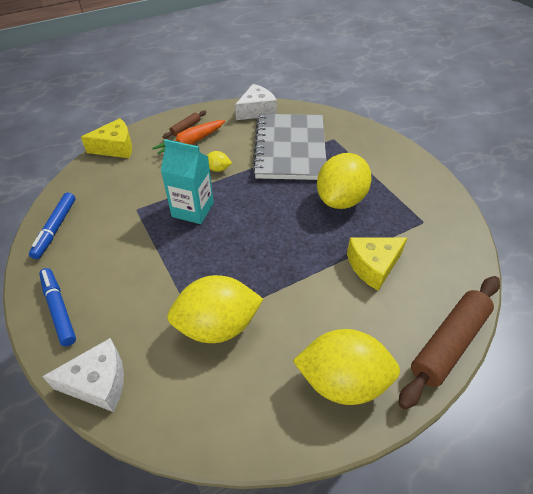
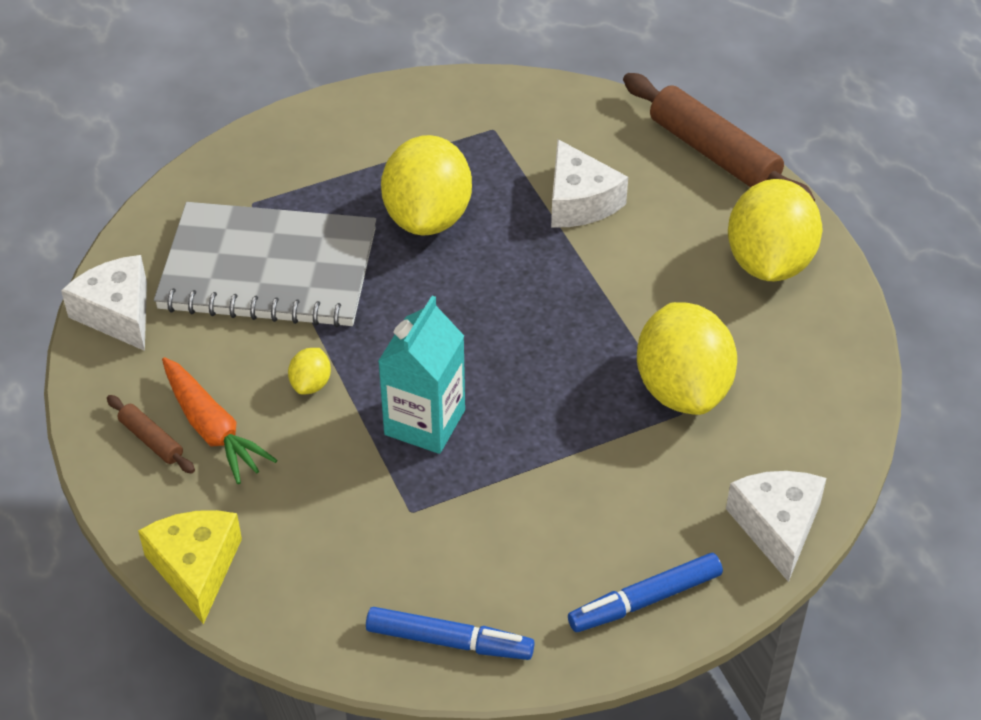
camera: 85 degrees left, 0 degrees up
(340, 199) = (428, 217): yellow lemon -> yellow lemon turned 60 degrees clockwise
(373, 266) = (579, 201): yellow cheese -> white cheese

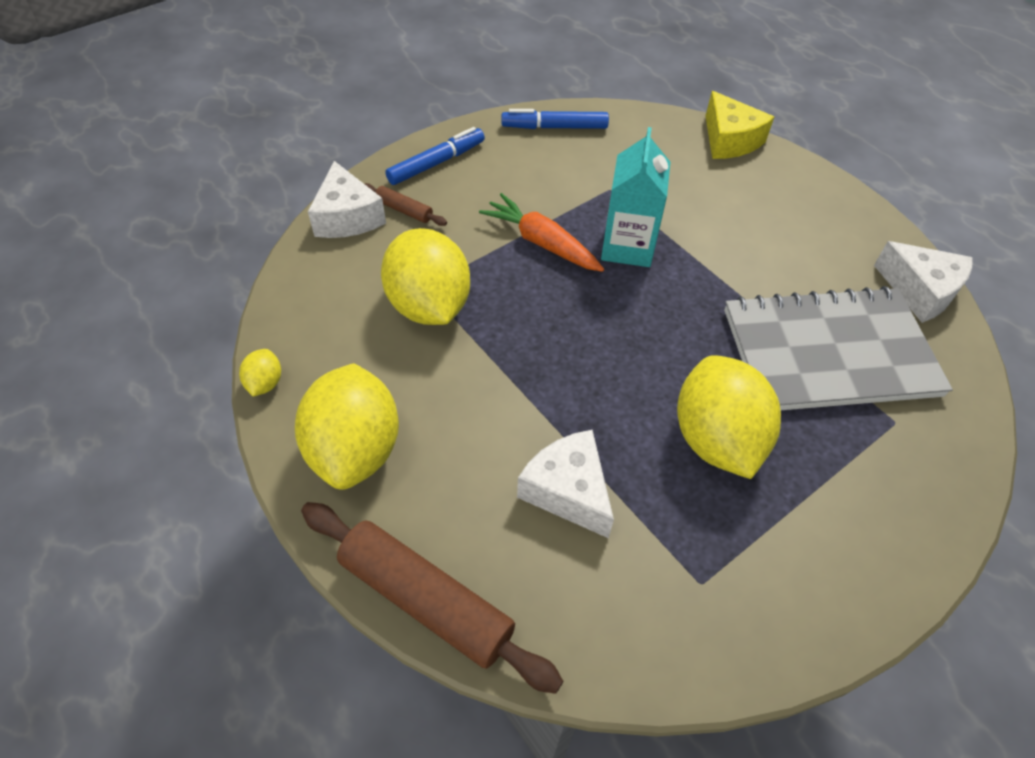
camera: 165 degrees right, 5 degrees up
(151, 440) = (815, 205): brown rolling pin -> brown rolling pin (404, 210)
(212, 429) = (779, 218): orange carrot -> orange carrot (541, 242)
(311, 384) = (729, 261): yellow lemon -> yellow lemon (265, 383)

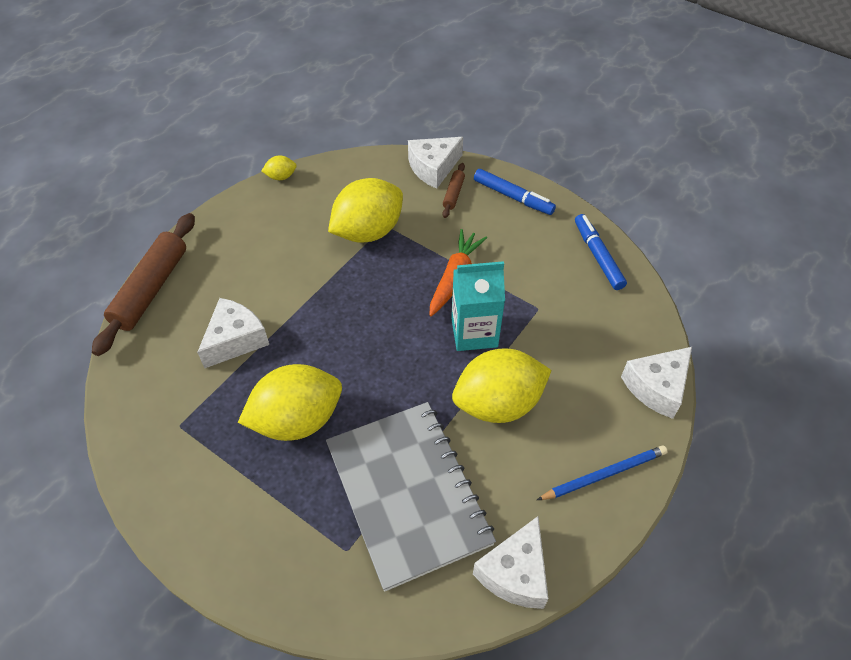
camera: 75 degrees right, 0 degrees up
(355, 449) = (244, 230): yellow lemon -> yellow lemon (498, 403)
(729, 140) = (657, 387): yellow cheese -> white cheese
(820, 202) = (603, 474): none -> blue pencil

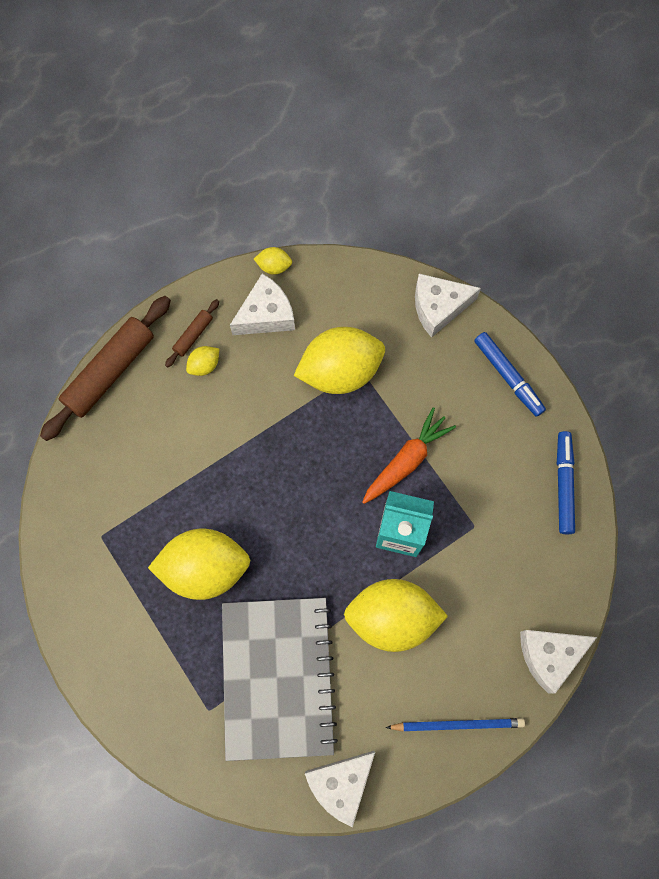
camera: 20 degrees right, 20 degrees up
(235, 340) = (173, 460): white cheese -> white cheese (266, 315)
(242, 260) = (204, 365): none -> yellow lemon
(453, 194) = (446, 351): brown rolling pin -> brown rolling pin (193, 335)

